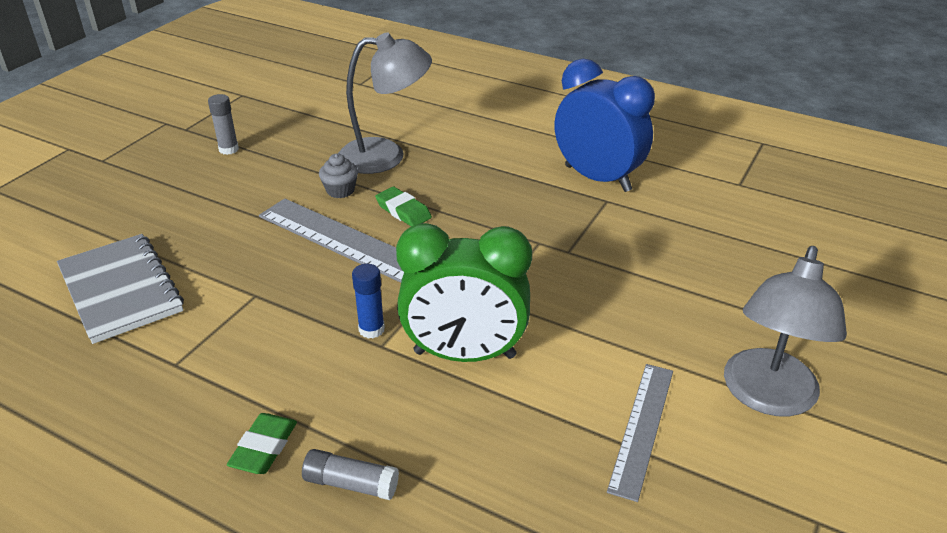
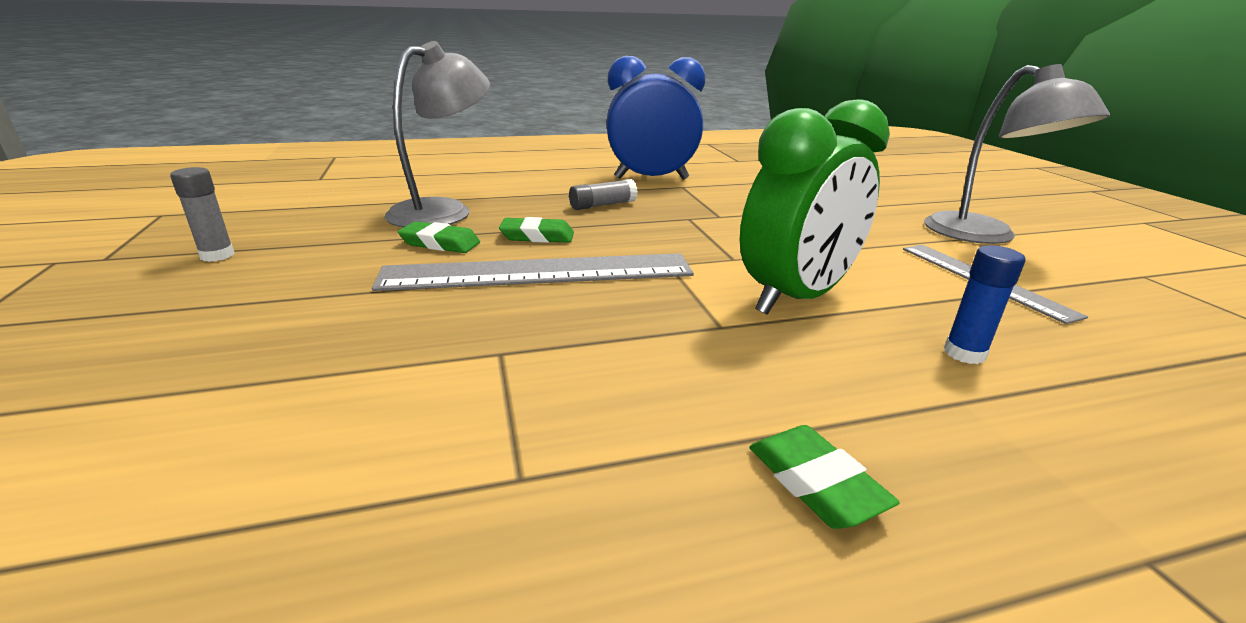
camera: 45 degrees left, 10 degrees down
(121, 290) = (253, 447): grey notebook -> none
(340, 190) = (440, 243): grey cupcake -> green eraser
(351, 484) = (954, 447): grey glue stick -> grey glue stick (603, 205)
(371, 329) = (686, 319): blue glue stick -> blue glue stick (964, 353)

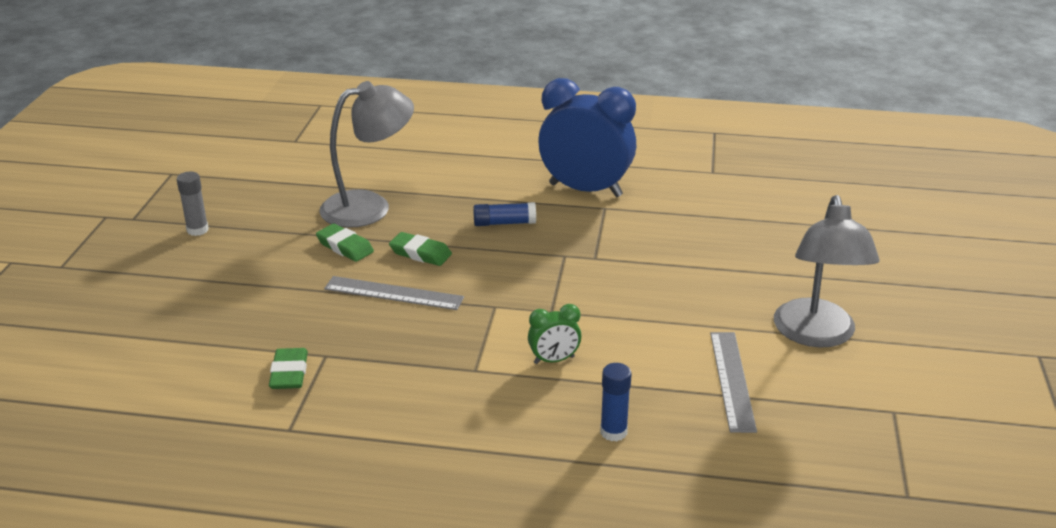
camera: 25 degrees right, 5 degrees up
(538, 272) = (393, 293): grey ruler -> grey ruler, size x0.60
(603, 205) = (504, 223): grey glue stick -> blue glue stick
(796, 298) = (554, 360): green clock -> green clock, size x0.44
(815, 482) = (423, 473): green eraser -> green eraser (289, 373)

